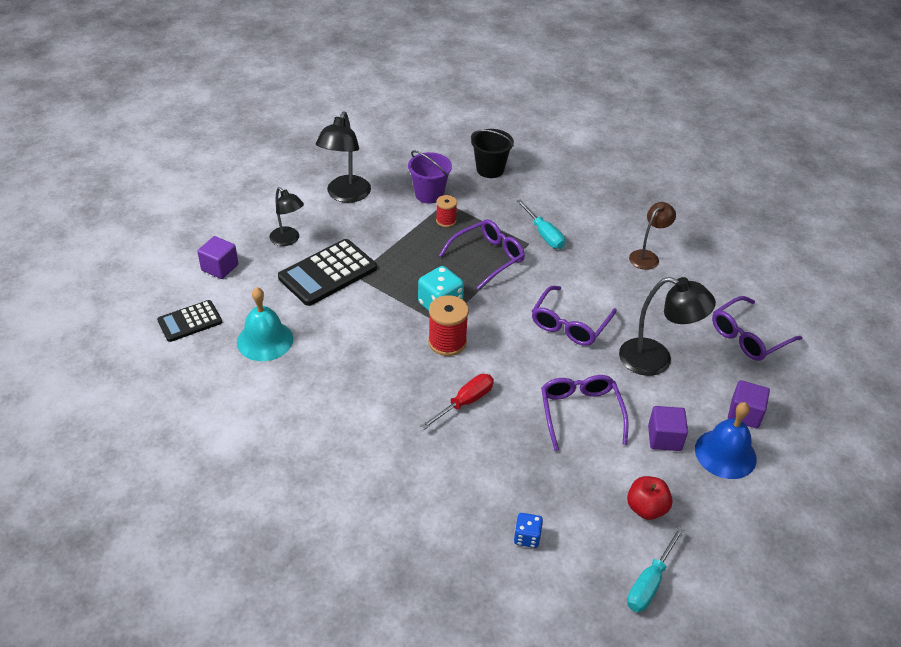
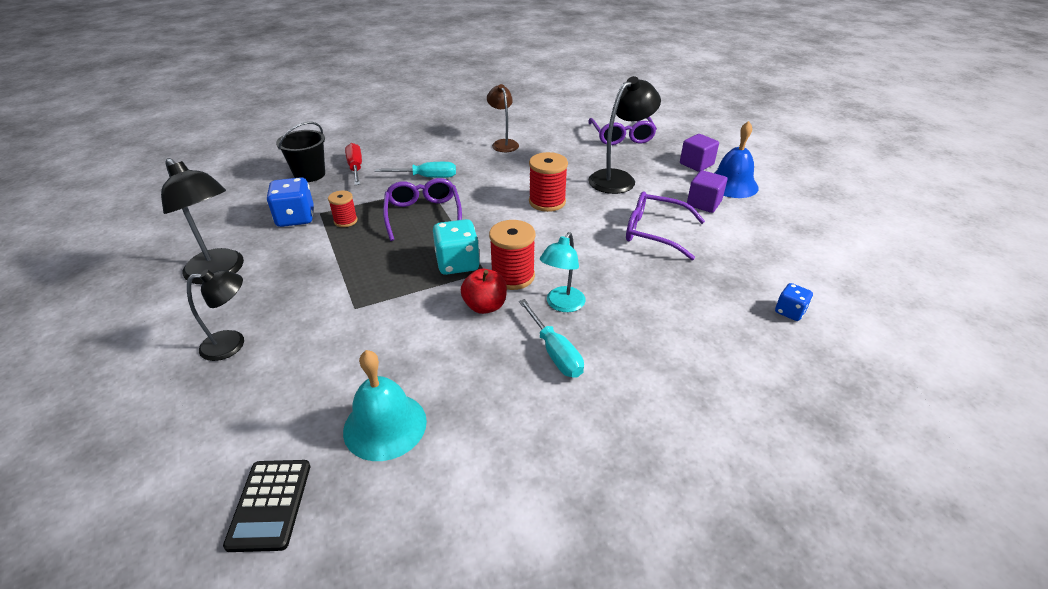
camera: 60 degrees left, 5 degrees down
(220, 267) = (201, 431): purple cube -> none
(328, 273) = (327, 328): black calculator -> none
(429, 194) = (295, 218): purple bucket -> blue dice
(433, 383) = (562, 305): none -> turquoise lamp
(465, 402) = (602, 292): red screwdriver -> red screwdriver (355, 168)
(570, 324) = (547, 202): purple glasses -> red spool
(646, 508) = (775, 237): red apple -> red apple (485, 306)
(649, 583) = (855, 263): turquoise screwdriver -> turquoise screwdriver (555, 352)

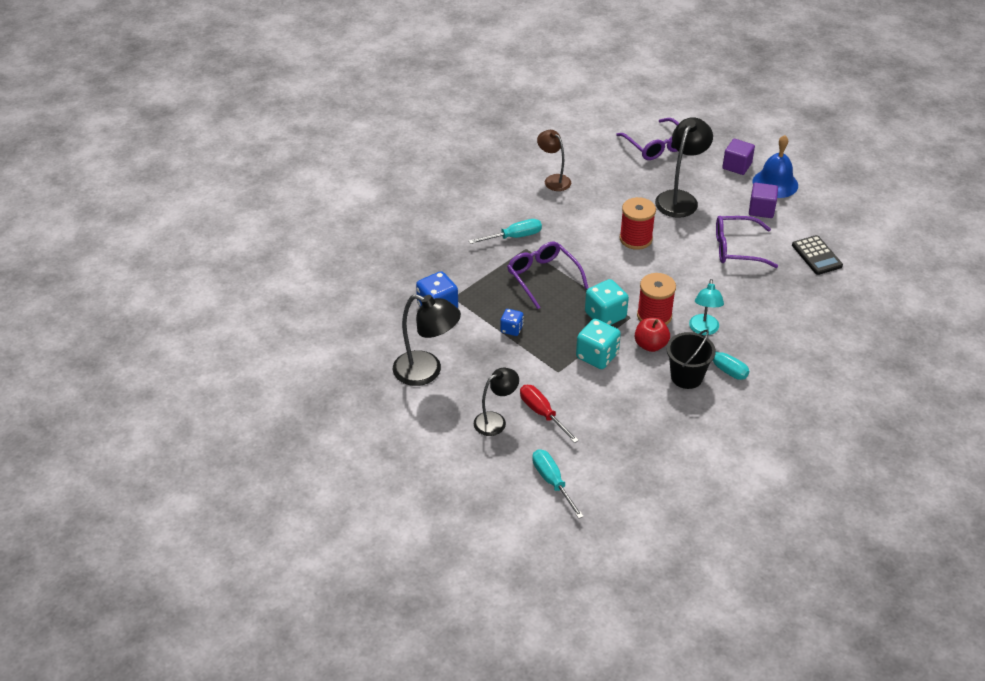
camera: 20 degrees left, 5 degrees up
(216, 446) = (552, 482): none -> turquoise screwdriver
(270, 504) = (615, 500): black calculator -> black calculator (816, 255)
(310, 174) = (405, 259): black bucket -> black bucket (686, 377)
(345, 221) = (483, 300): red spool -> none
(355, 168) = (440, 242): red screwdriver -> red screwdriver (542, 413)
(385, 425) = (645, 441): turquoise bell -> none
(413, 302) = (597, 356): none -> turquoise dice
(789, 312) = (858, 294): blue dice -> blue dice (511, 329)

